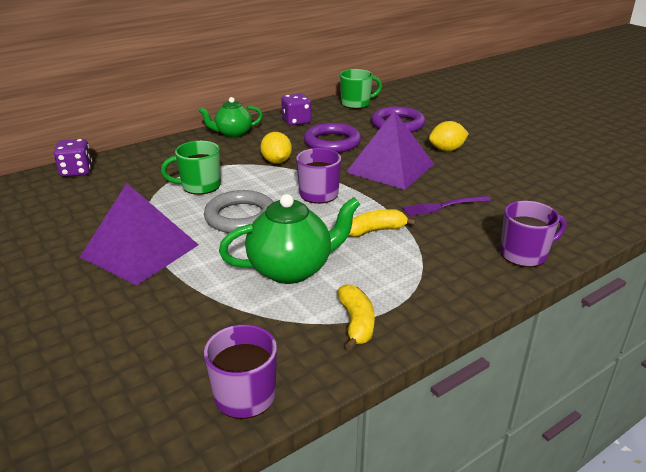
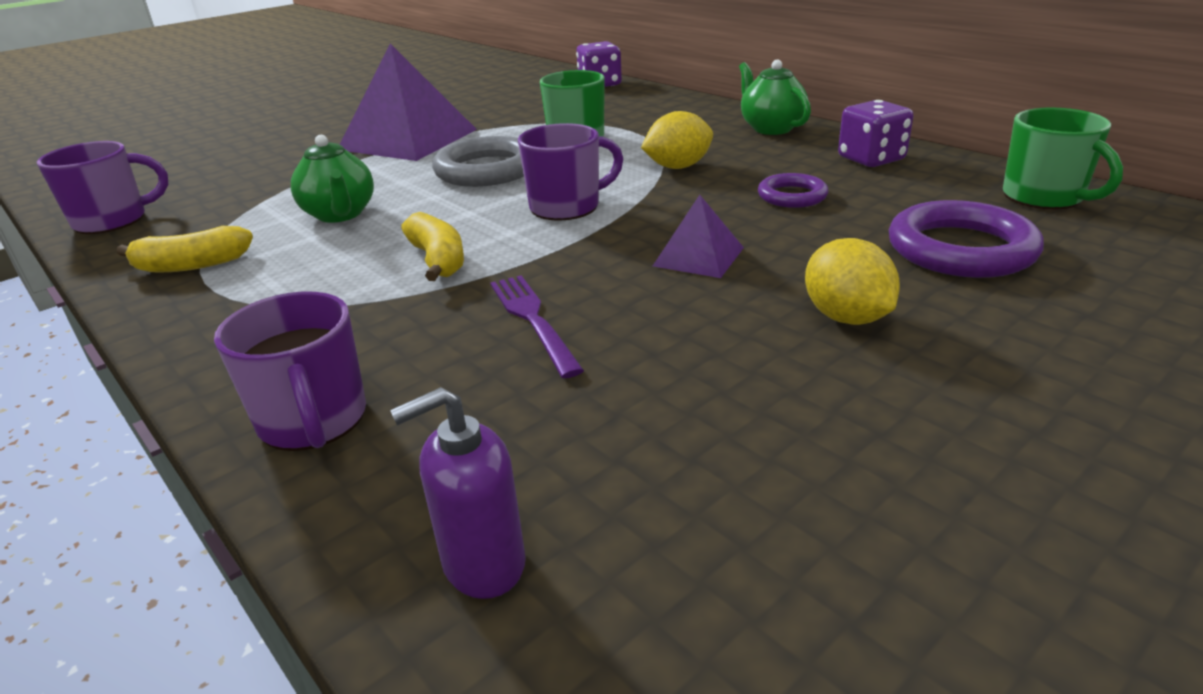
camera: 85 degrees right, 0 degrees up
(291, 269) = (340, 214): green teapot -> green teapot, size x0.65
(332, 142) = (792, 196): purple ring -> purple ring, size x0.57
(390, 168) = (698, 256): purple pyramid -> purple pyramid, size x0.49
(589, 217) = (483, 563): none -> purple soap dispenser

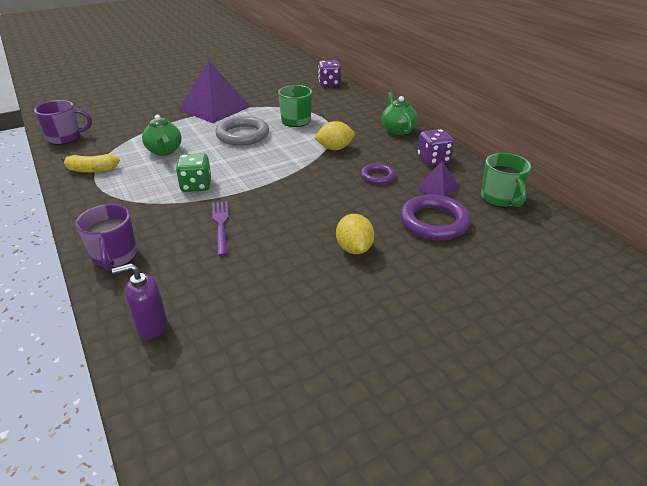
camera: 10 degrees right, 5 degrees up
(438, 260) = (196, 185): yellow banana -> green dice
(567, 207) = (268, 164): purple mug -> none
(698, 256) = (311, 204): purple pyramid -> purple pyramid (437, 187)

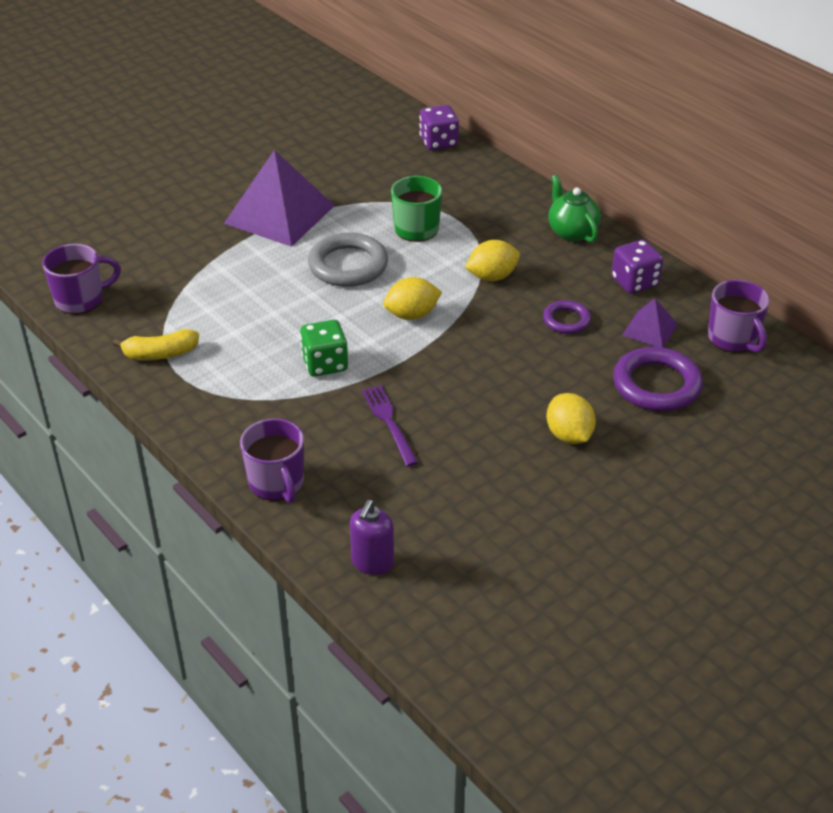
camera: 10 degrees left, 5 degrees up
(151, 326) = (372, 563): purple soap dispenser -> purple soap dispenser turned 45 degrees counterclockwise
(164, 151) = (247, 309): green teapot -> none
(270, 164) = (412, 315): none -> yellow lemon
(500, 198) = (733, 339): green mug -> purple mug

